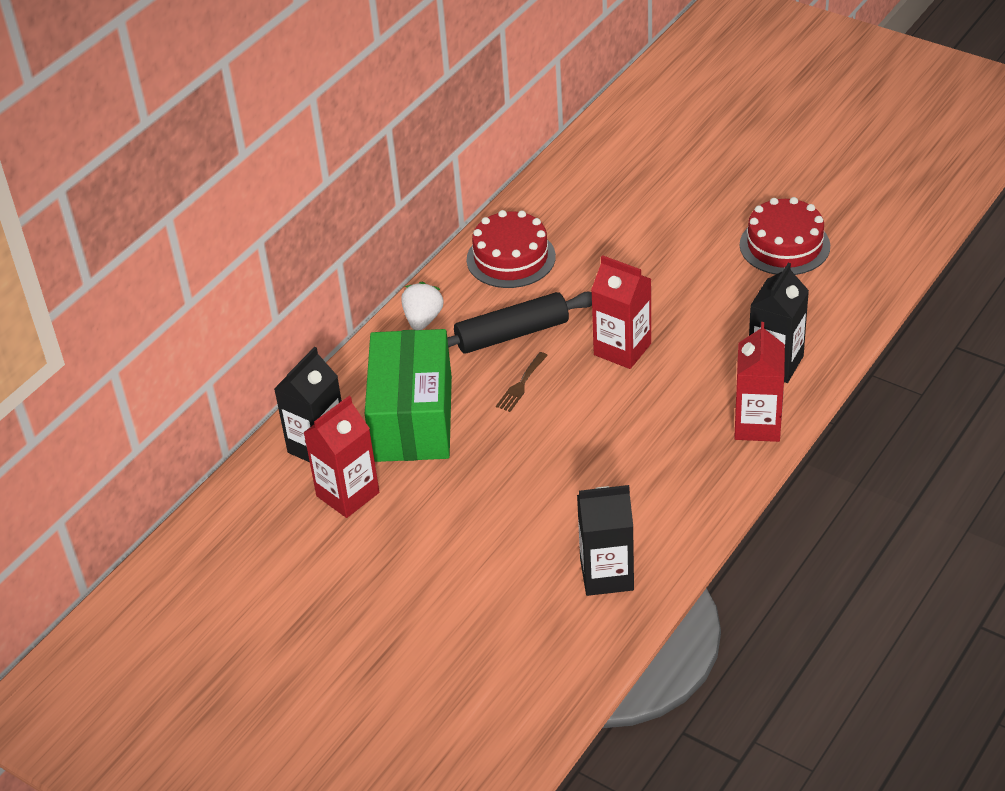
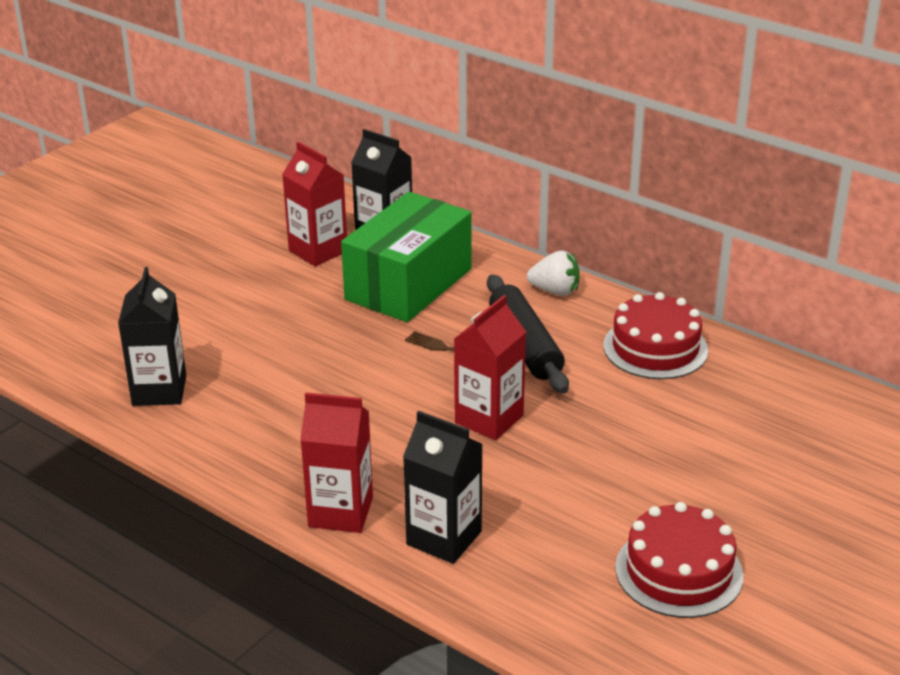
camera: 90 degrees right, 10 degrees down
(412, 419) = (408, 284): green box -> green box turned 60 degrees counterclockwise

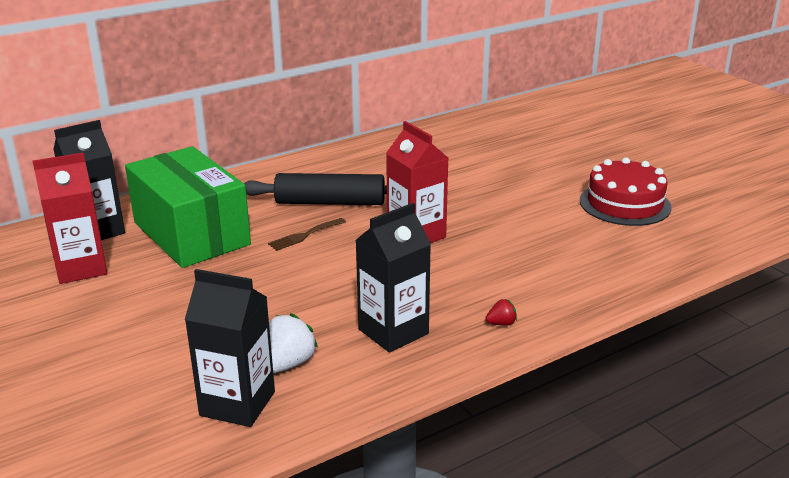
camera: 70 degrees left, 5 degrees down
(340, 512) = (501, 323): red carton -> red strawberry
(444, 538) = (556, 281): black carton -> black carton (393, 331)
(555, 291) = (268, 177): white strawberry -> white strawberry (287, 364)
(655, 348) = (375, 159): red cake -> none

